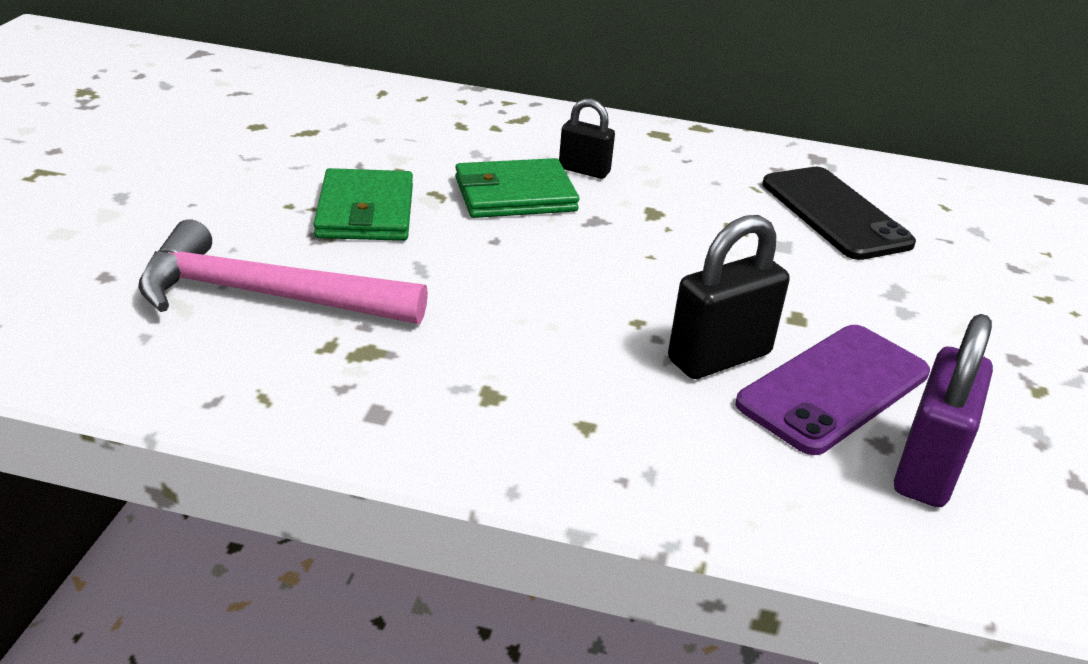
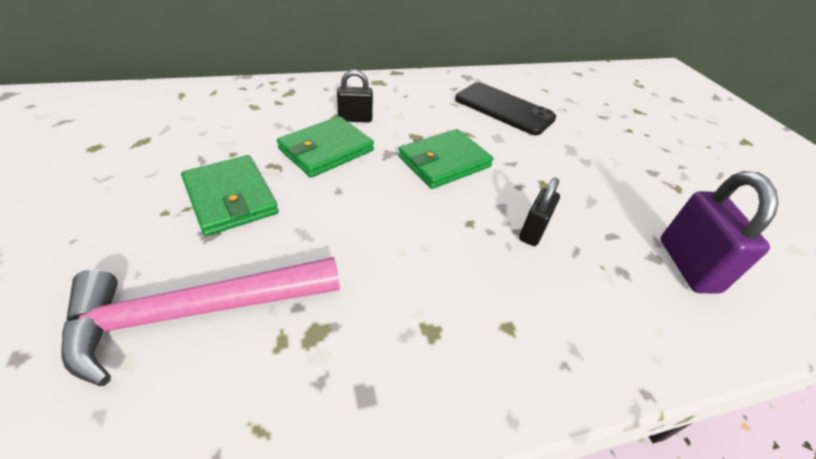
camera: 30 degrees left, 10 degrees up
(667, 250) = (444, 162): none -> green wallet
(719, 357) = (533, 231): black padlock -> black padlock, size x0.61
(834, 388) = (602, 228): purple phone -> none

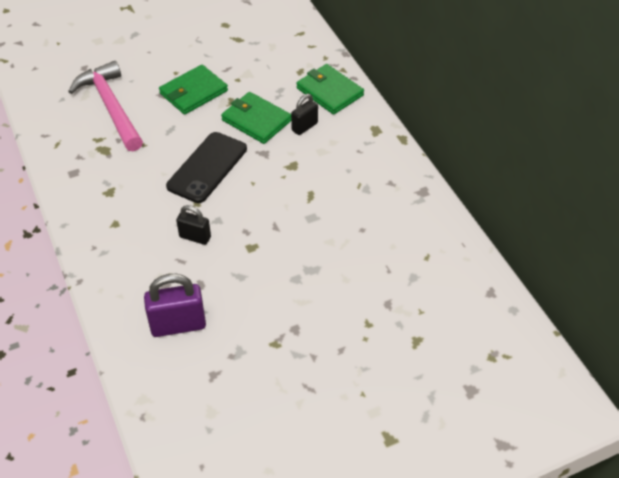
camera: 85 degrees right, 5 degrees up
(355, 119) = (304, 127): black padlock -> black padlock turned 60 degrees clockwise
(444, 162) = (262, 185): green wallet -> green wallet (329, 92)
(504, 109) = (366, 221): black phone -> black phone (207, 167)

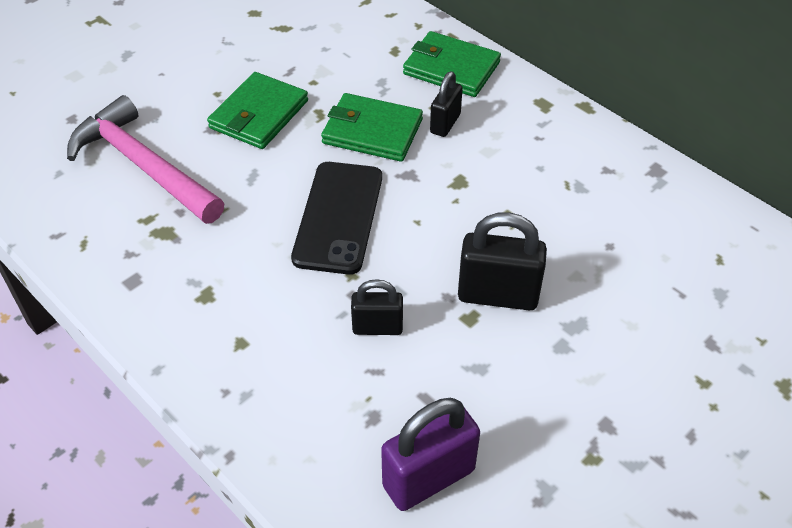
camera: 20 degrees left, 0 degrees up
(275, 239) = (497, 295): none -> black padlock

